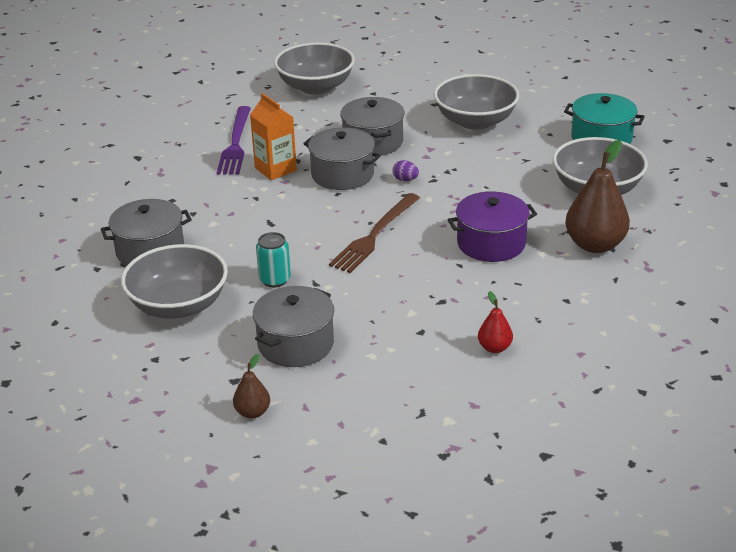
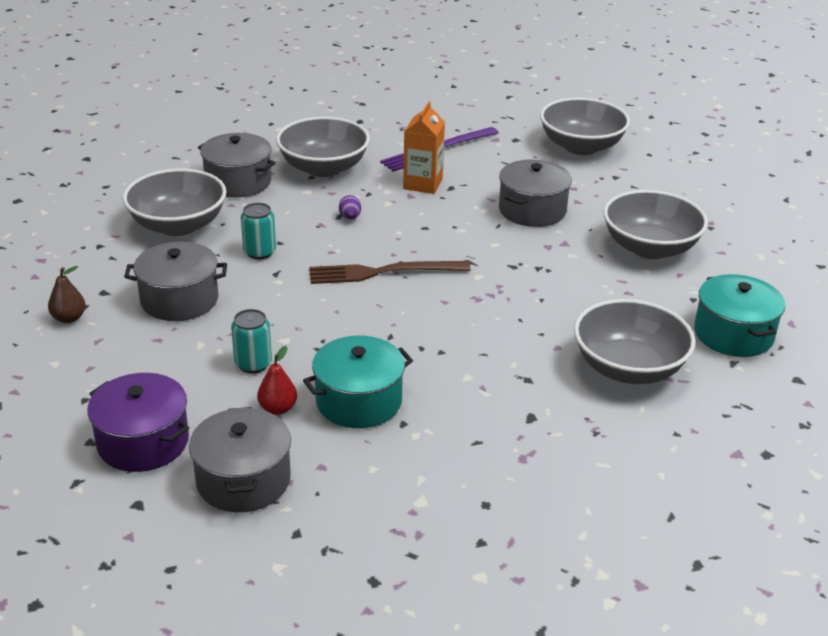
camera: 50 degrees right, 0 degrees up
(188, 202) = (323, 168): none -> grey bowl
(342, 174) = (458, 217): grey pot -> grey pot (243, 480)
(405, 180) = (493, 252): purple egg -> purple egg (350, 217)
(426, 339) = (253, 364): none -> turquoise can
(491, 243) = (447, 340): purple pot -> purple pot (143, 442)
(523, 309) = (359, 401): none -> turquoise pot
(595, 245) = (523, 405): brown pear -> none

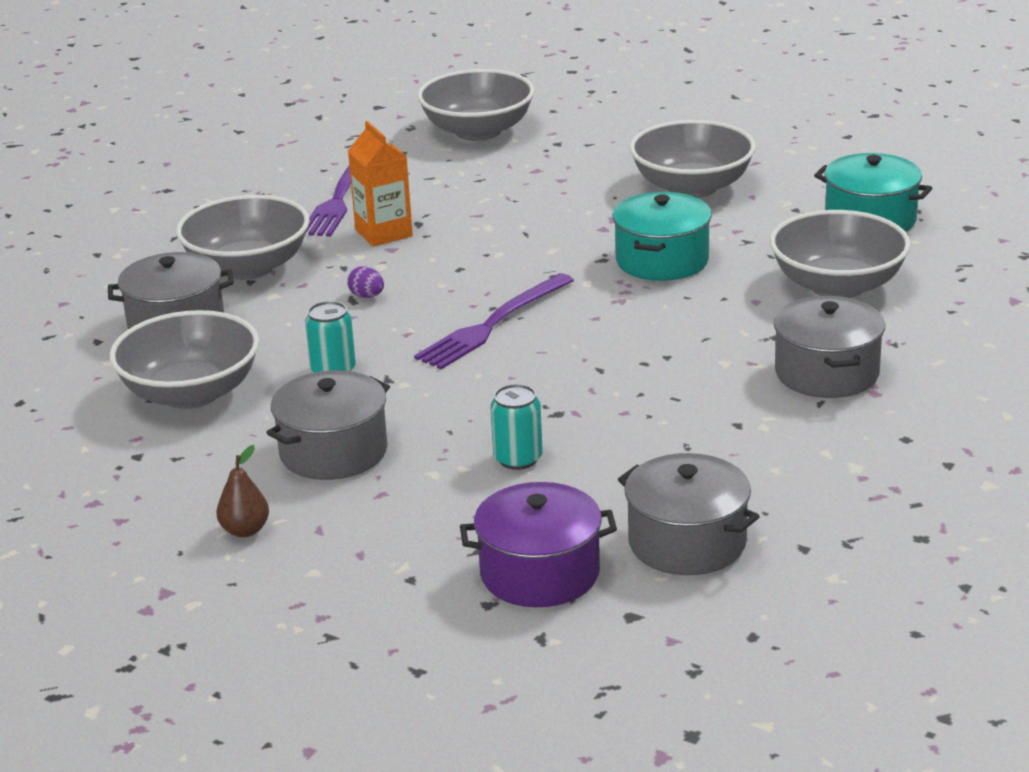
camera: 40 degrees left, 5 degrees down
(278, 408) = (610, 477): red pear -> none
(359, 401) = (670, 431): turquoise pot -> turquoise pot (662, 260)
(383, 272) = (493, 324): brown fork -> purple fork
(532, 210) = (533, 206): grey pot -> grey pot (826, 373)

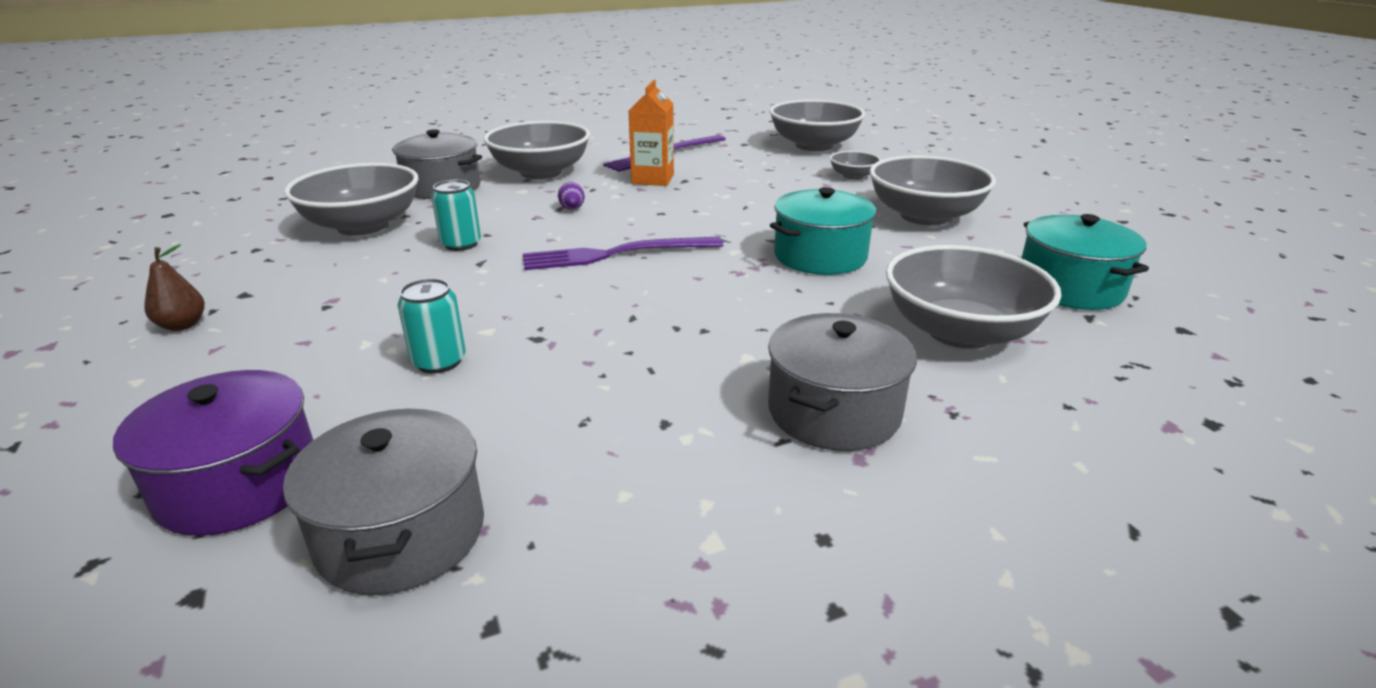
camera: 35 degrees right, 0 degrees up
(333, 451) = (347, 296): grey pot -> none
(572, 161) = (853, 176): none -> grey bowl

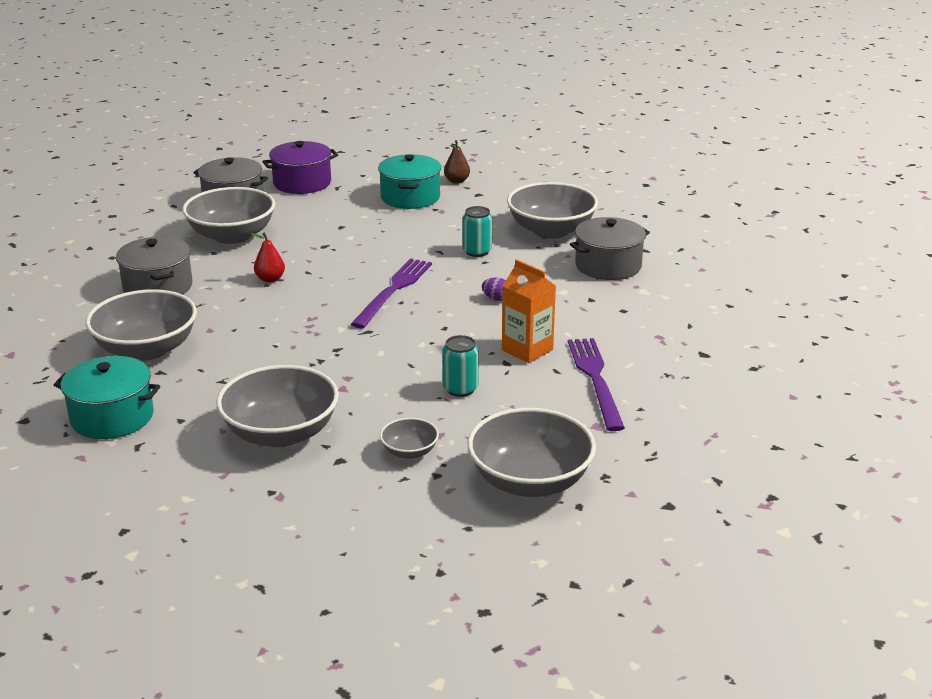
camera: 125 degrees right, 0 degrees up
(439, 362) = (336, 223): turquoise can -> turquoise can (460, 389)
(541, 172) = (604, 309): grey bowl -> grey bowl (232, 236)
(686, 333) = (270, 279): none -> red pear
(820, 256) = (288, 354): turquoise pot -> turquoise pot (410, 197)

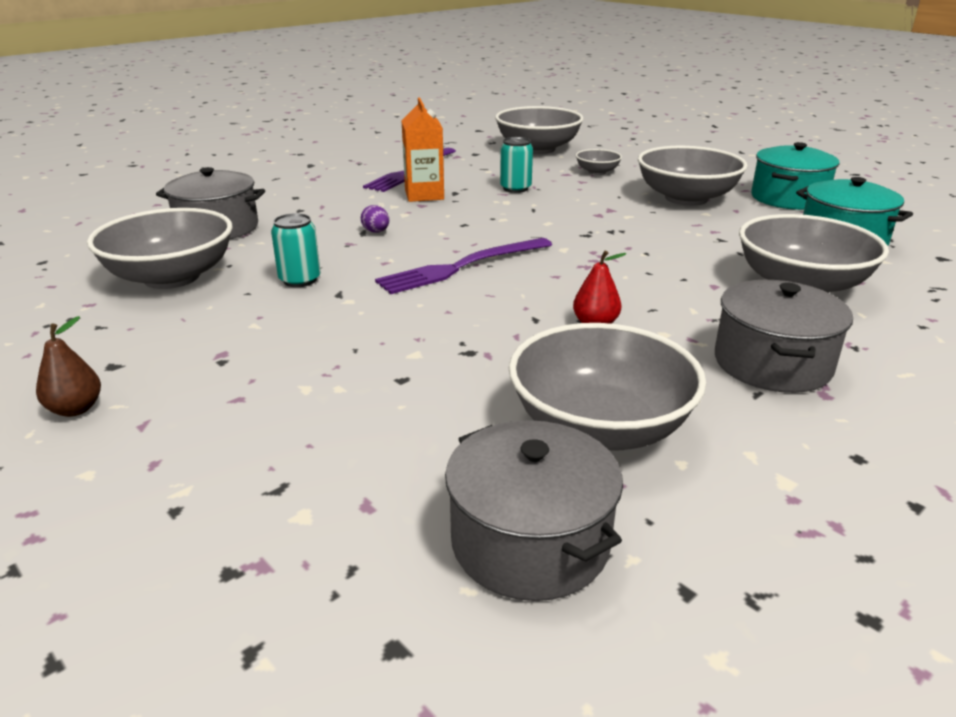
camera: 145 degrees left, 0 degrees up
(302, 183) = (323, 541): purple pot -> none
(410, 197) = (210, 401): turquoise pot -> turquoise pot (788, 198)

